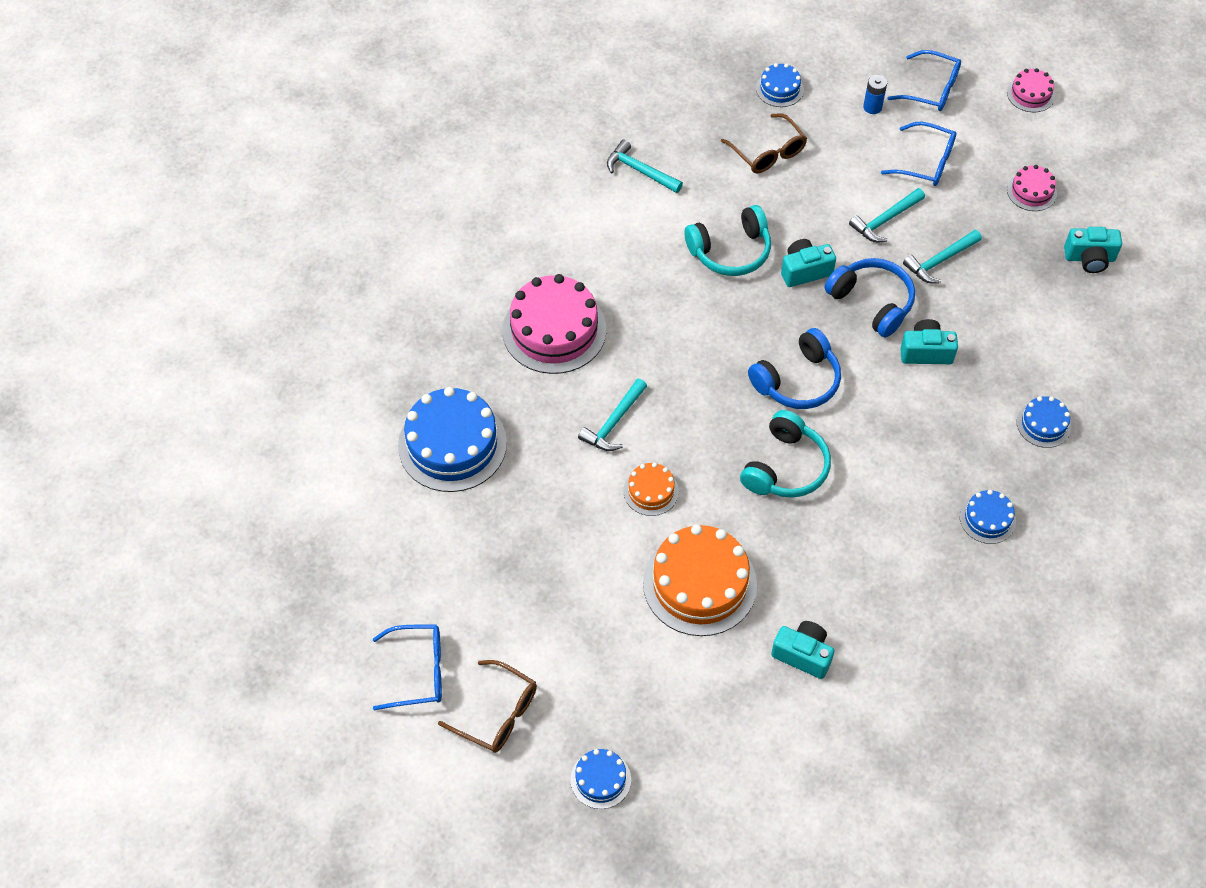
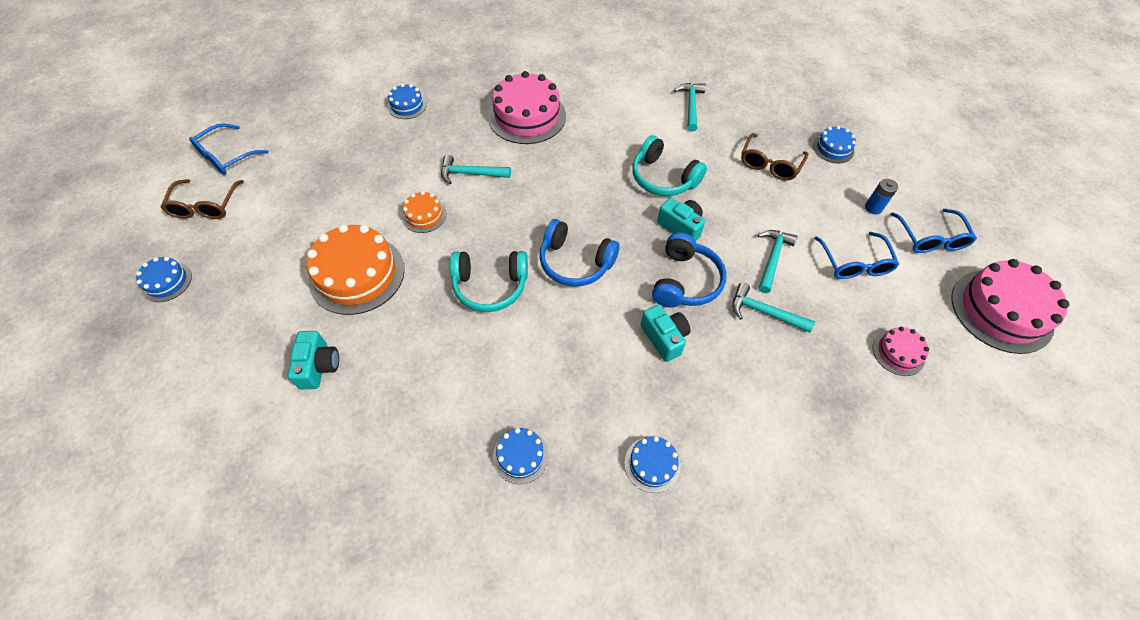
camera: 60 degrees right, 0 degrees up
(419, 671) = (226, 156): blue glasses -> blue glasses turned 75 degrees clockwise
(452, 444) = (407, 105): blue cake -> blue cake, size x0.50
(885, 220) = (772, 259): turquoise hammer -> turquoise hammer turned 90 degrees clockwise
(1030, 94) = (1001, 310): pink cake -> pink cake, size x1.99
(1089, 258) = (868, 431): turquoise camera -> none

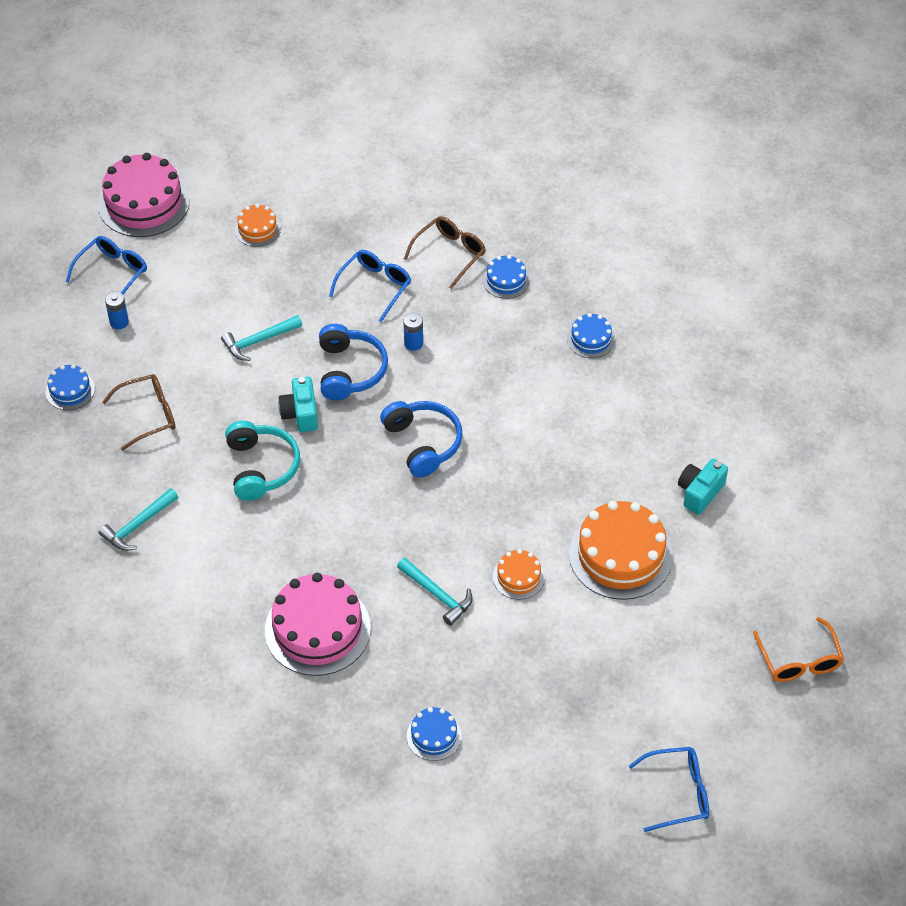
camera: 140 degrees left, 5 degrees down
(166, 282) = (799, 660): blue cake -> orange glasses
(205, 206) = (729, 732): brown glasses -> brown glasses (450, 254)
(490, 286) = (513, 469): turquoise headphones -> none
(664, 338) = (413, 343): turquoise camera -> blue battery
(685, 281) = (349, 370): blue headphones -> blue headphones turned 120 degrees clockwise
(764, 312) = (317, 311): turquoise hammer -> none
(854, 263) = (200, 296): blue glasses -> blue glasses (375, 286)
(898, 353) = (257, 229): pink cake -> orange cake

